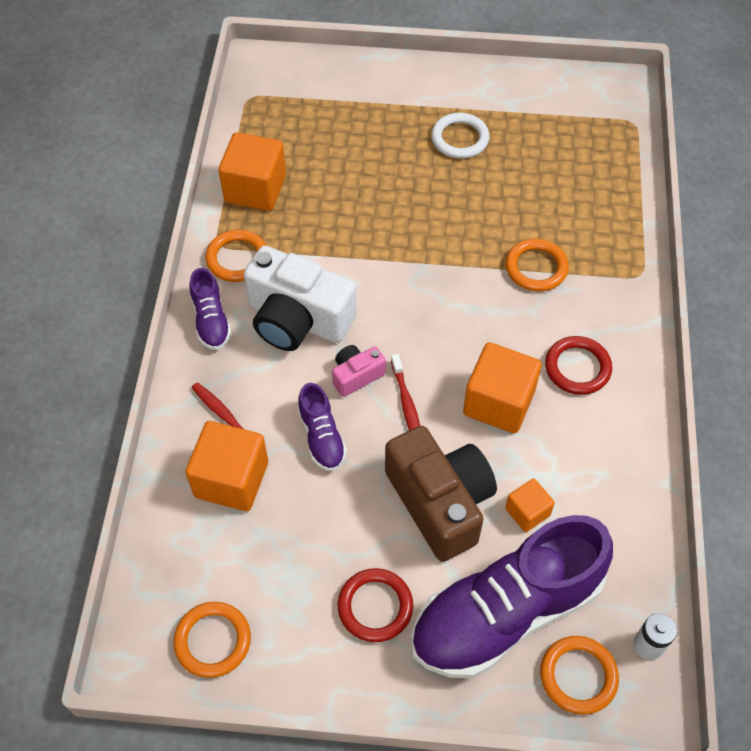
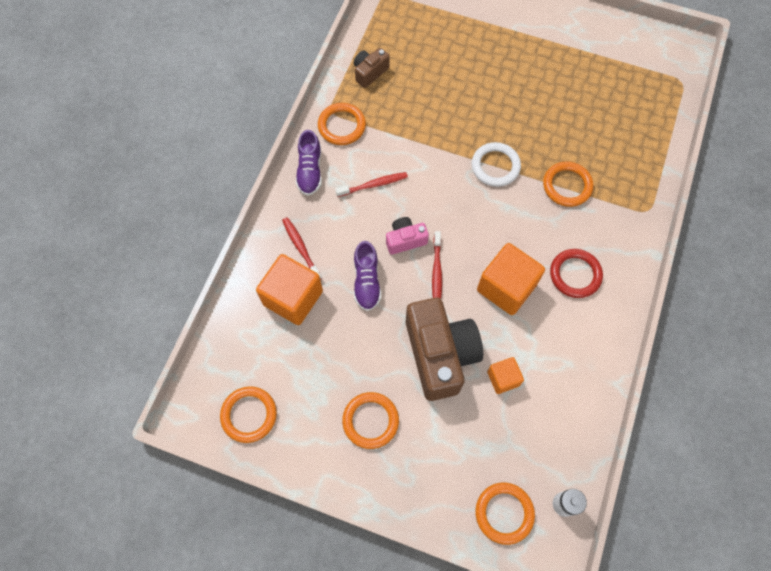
camera: 15 degrees right, 10 degrees up
(255, 189) = (370, 72): orange cube -> brown camera
(297, 319) = (373, 185): white camera -> red toothbrush
(375, 606) = (370, 421): red ring -> orange ring
(460, 139) = (538, 65): white ring -> white ring (495, 166)
(506, 612) = (464, 451): purple shoe -> none

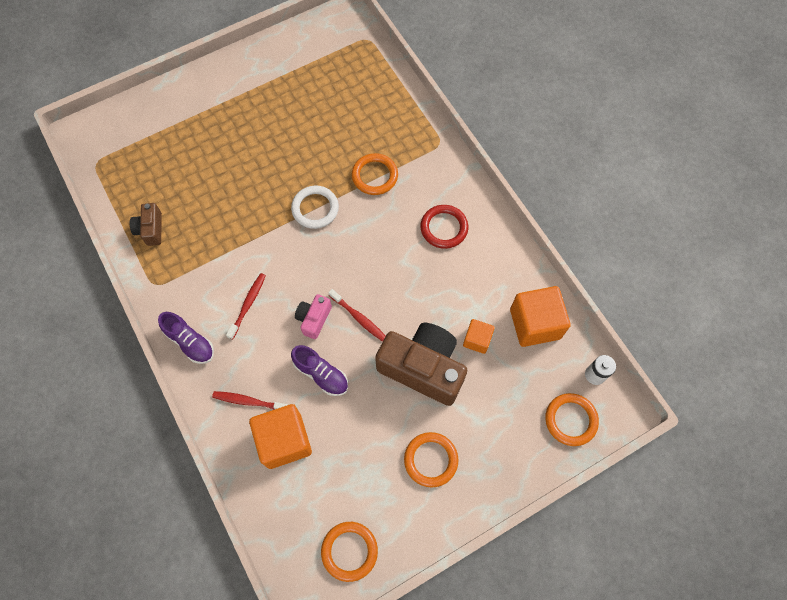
camera: 50 degrees left, 0 degrees up
(342, 126) = (175, 287): orange ring -> none
(506, 287) = (413, 281): orange cube -> orange cube (535, 324)

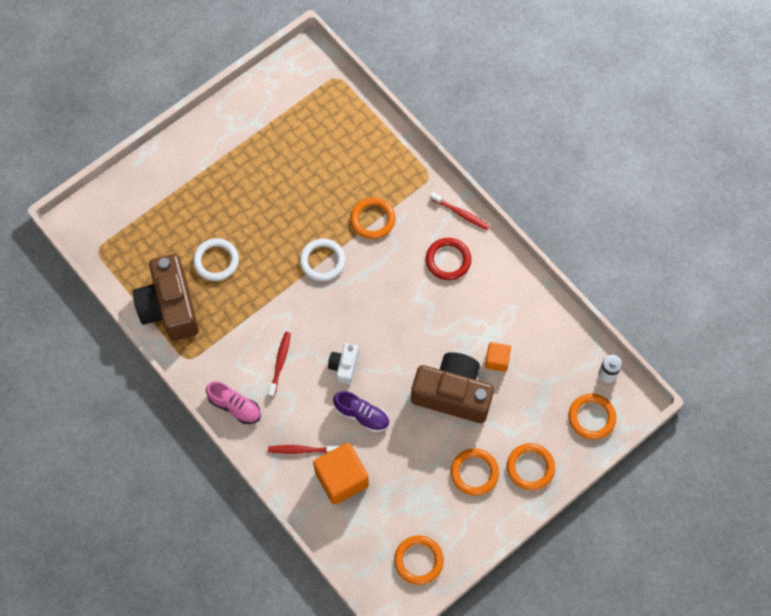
camera: 10 degrees left, 0 degrees up
(151, 229) = (170, 307): brown camera -> brown camera, size x2.08
(190, 342) = (234, 406): purple shoe -> pink shoe
(208, 191) = (216, 261): none -> white ring
(314, 319) = (344, 366): pink camera -> white camera
(359, 318) = (385, 358): red toothbrush -> red toothbrush (461, 213)
(494, 465) = (530, 467): none -> orange ring
(535, 324) = (547, 337): orange cube -> none

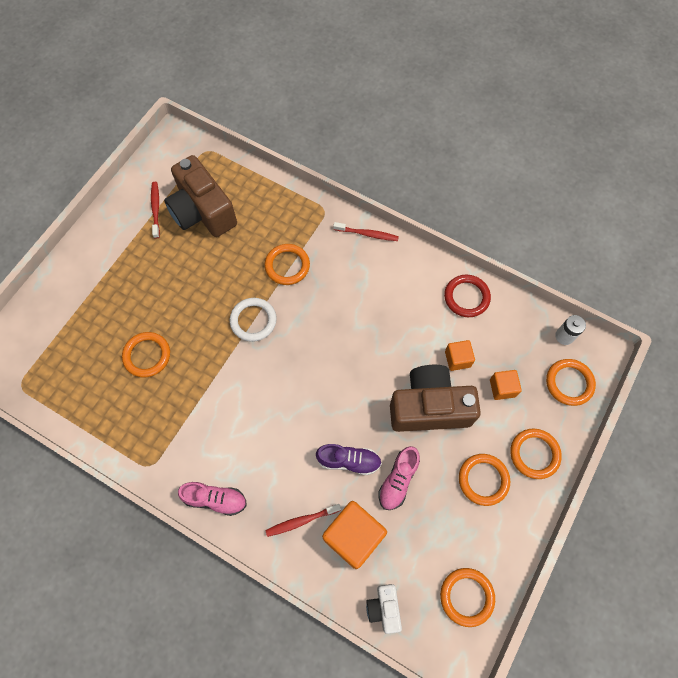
camera: 20 degrees left, 0 degrees up
(170, 307) = (114, 418): brown camera -> brown camera (202, 211)
(216, 261) = (147, 355): white ring -> orange ring
(280, 363) = (247, 437): red toothbrush -> red toothbrush (156, 209)
(344, 366) = (312, 417): white camera -> white camera (384, 608)
(398, 446) = (398, 480): none -> pink shoe
(448, 260) = (373, 280): red ring -> red ring (466, 297)
(527, 400) = (502, 388): none -> orange cube

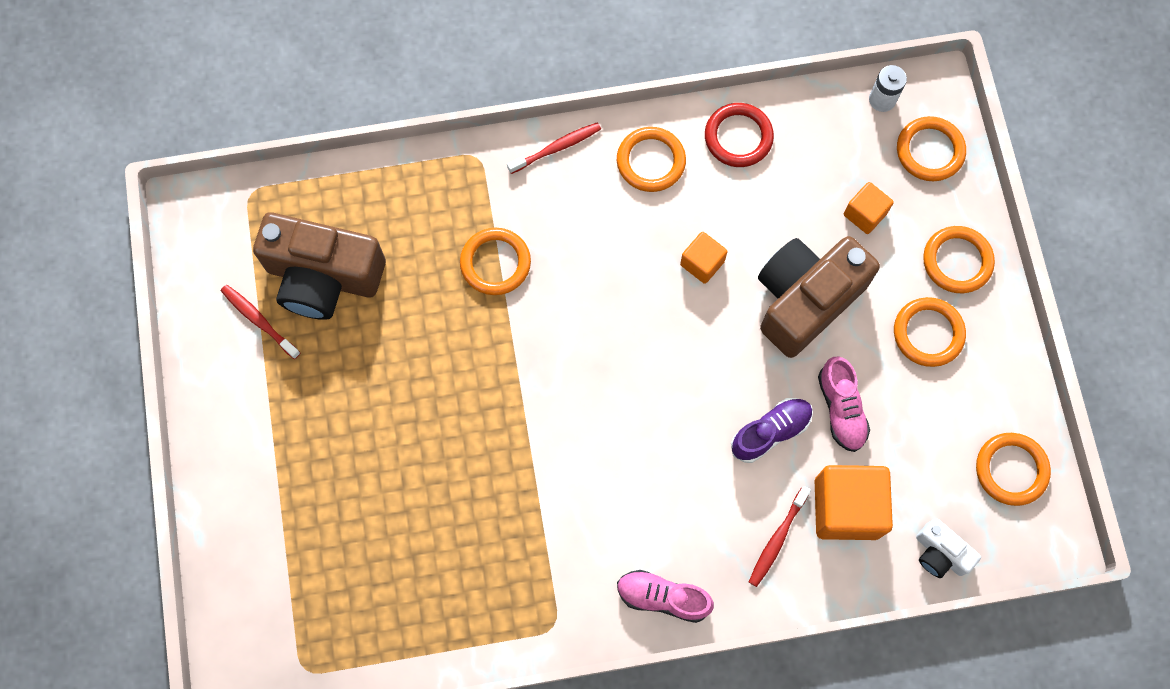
camera: 40 degrees left, 5 degrees up
(147, 355) = (427, 507): orange ring -> orange ring (651, 161)
(215, 499) = (663, 597): pink shoe -> pink shoe turned 135 degrees counterclockwise
(253, 320) = (516, 362): white ring -> none
(457, 359) = (789, 219): orange cube -> orange cube (702, 263)

